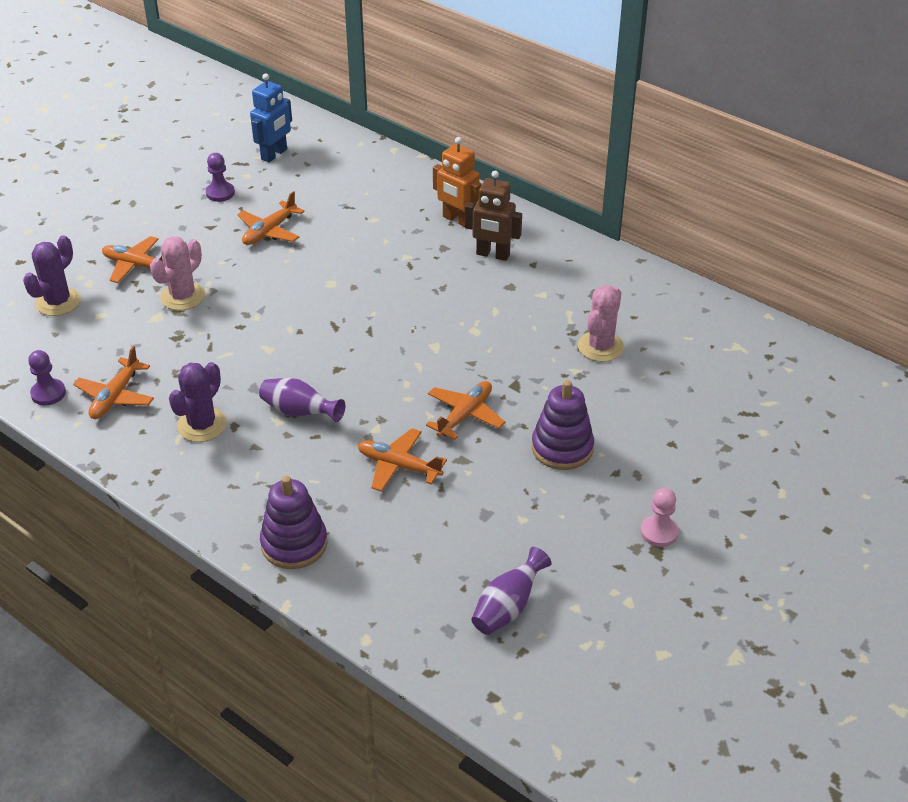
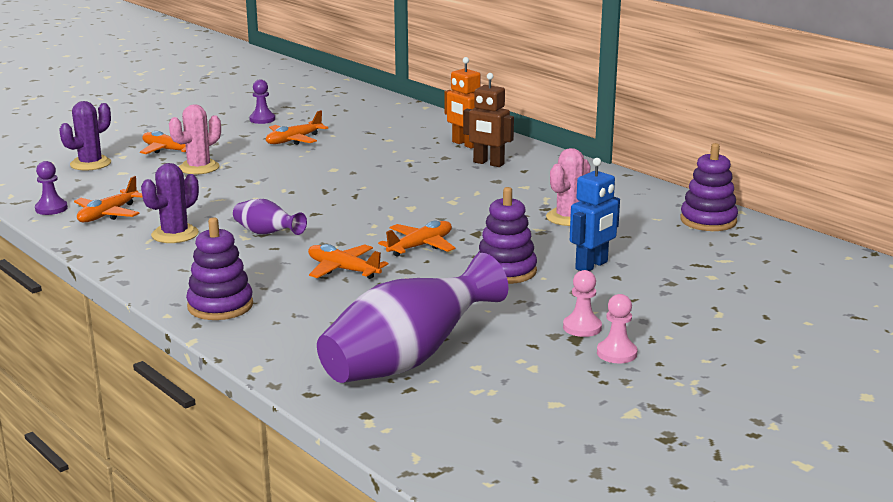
camera: 10 degrees right, 20 degrees down
(274, 154) = (319, 104): blue robot -> blue robot (592, 266)
(507, 607) = (408, 360): purple vase -> purple vase, size x2.01
(701, 569) = (616, 353): none -> pink pawn
(740, 336) = (708, 221): none -> purple stacking toy

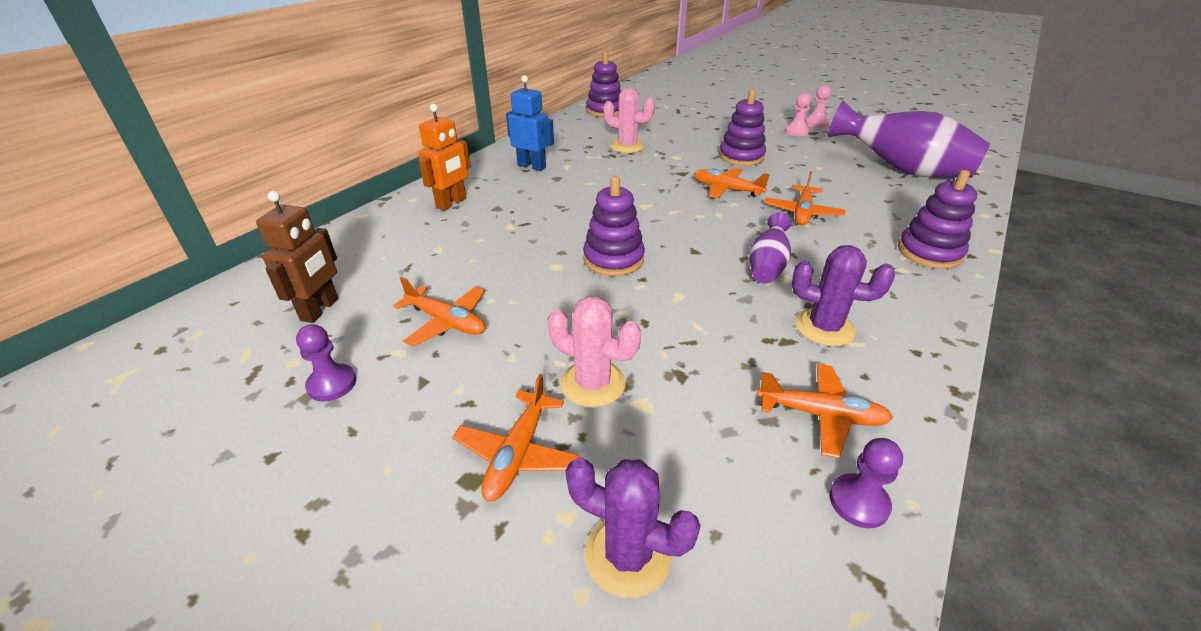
camera: 105 degrees left, 15 degrees up
(327, 186) = (613, 259): none -> purple stacking toy
(488, 163) = (510, 186): brown robot -> brown robot (320, 309)
(592, 266) = (707, 135): blue robot -> blue robot (532, 166)

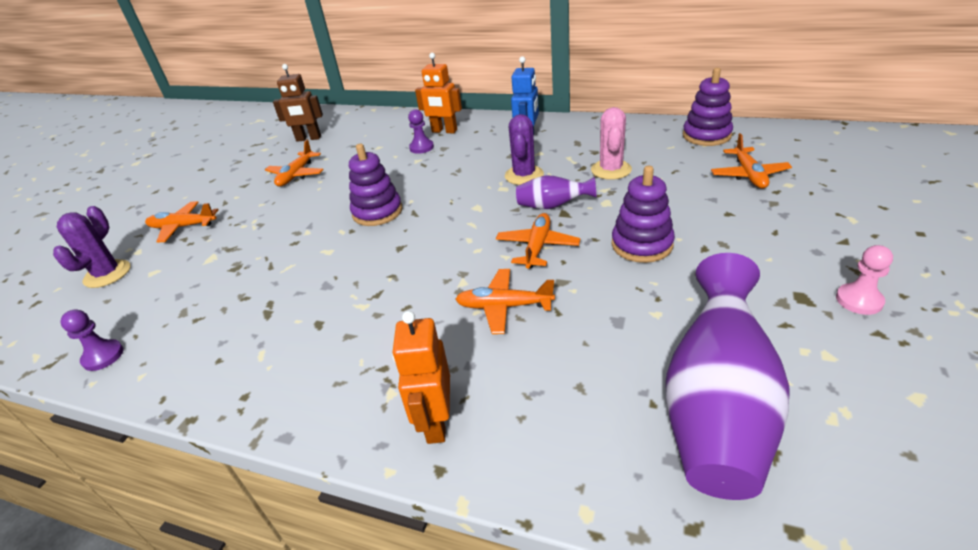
camera: 80 degrees right, 0 degrees up
(332, 384) = (246, 164): purple pawn -> purple pawn (421, 147)
(593, 383) = (232, 236): pink cactus -> none
(767, 266) = (380, 292): purple vase -> purple vase (552, 206)
(796, 132) = (789, 282): pink pawn -> none
(821, 415) = (181, 336): orange plane -> orange plane (748, 175)
(824, 327) = (283, 334): purple cactus -> purple cactus (524, 175)
(929, 252) = (436, 422): purple stacking toy -> orange robot

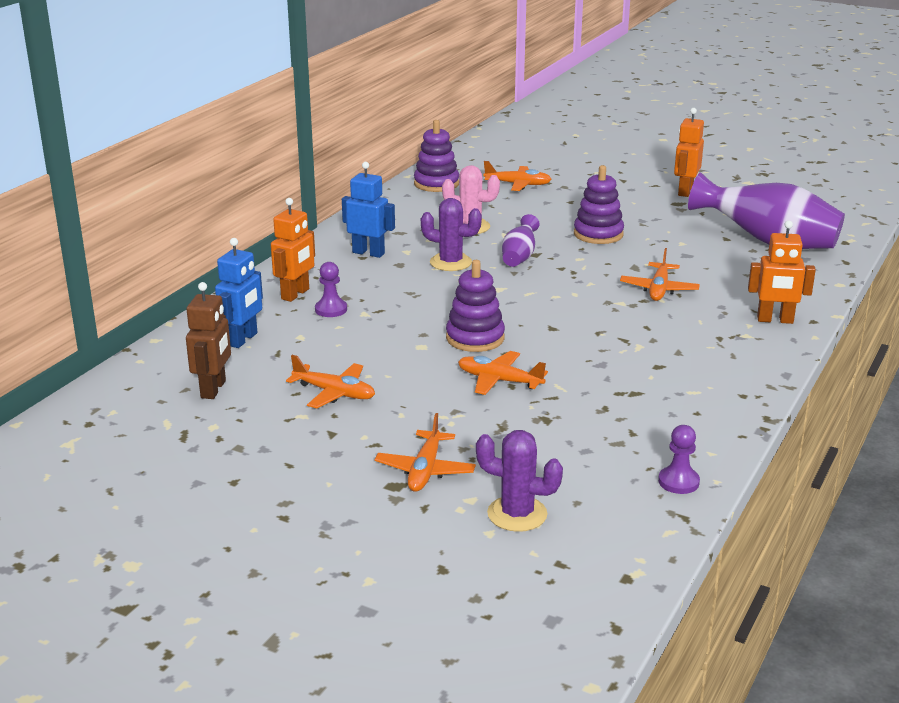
camera: 85 degrees left, 10 degrees down
(373, 131) = (243, 339): none -> blue robot
(537, 247) = (582, 269): orange plane -> orange plane (499, 380)
(859, 300) = (685, 191): pink pawn -> orange robot

